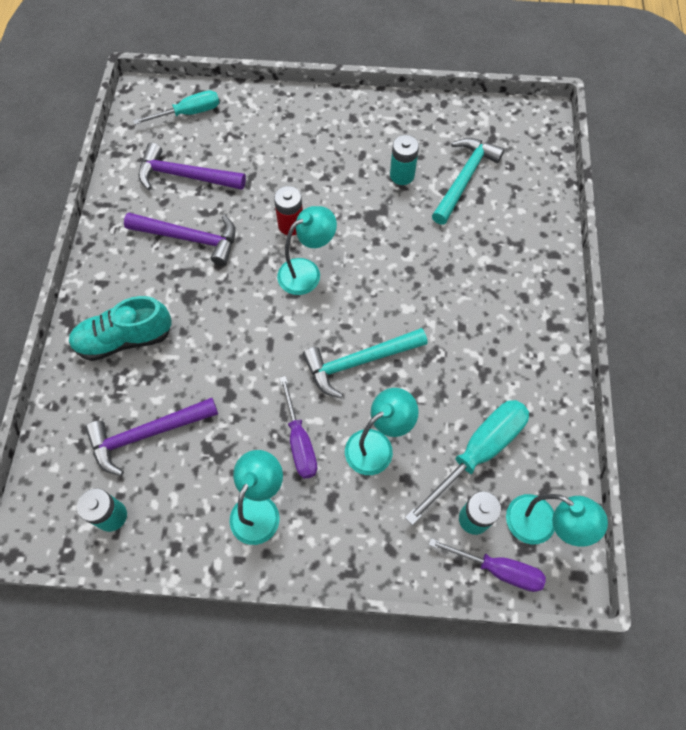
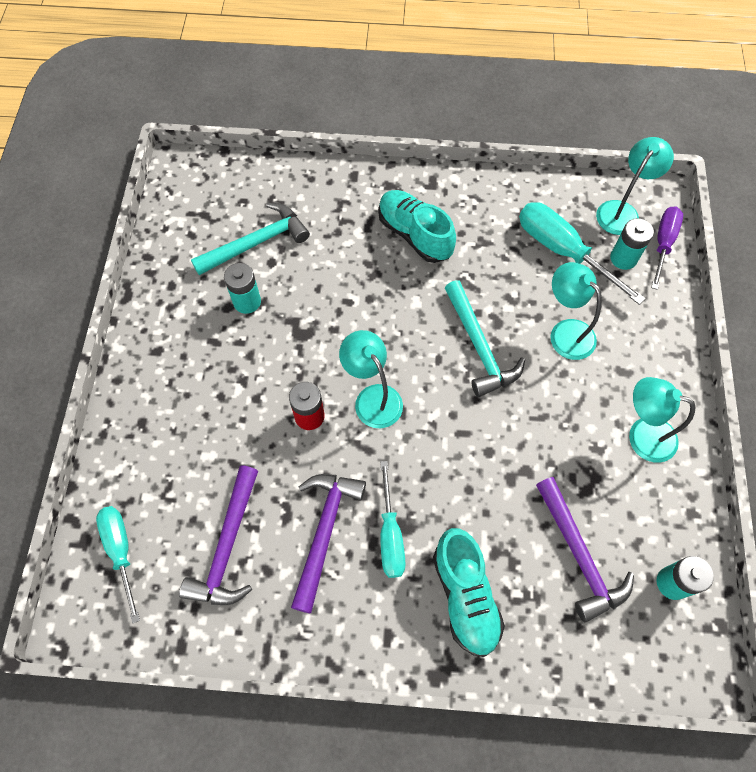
camera: 90 degrees left, 0 degrees up
(182, 285) = (390, 535): none -> turquoise screwdriver
(299, 441) = (569, 400): purple screwdriver -> none
(464, 179) = (257, 243): turquoise hammer -> turquoise hammer turned 120 degrees clockwise
(486, 308) = (414, 234): none -> turquoise shoe

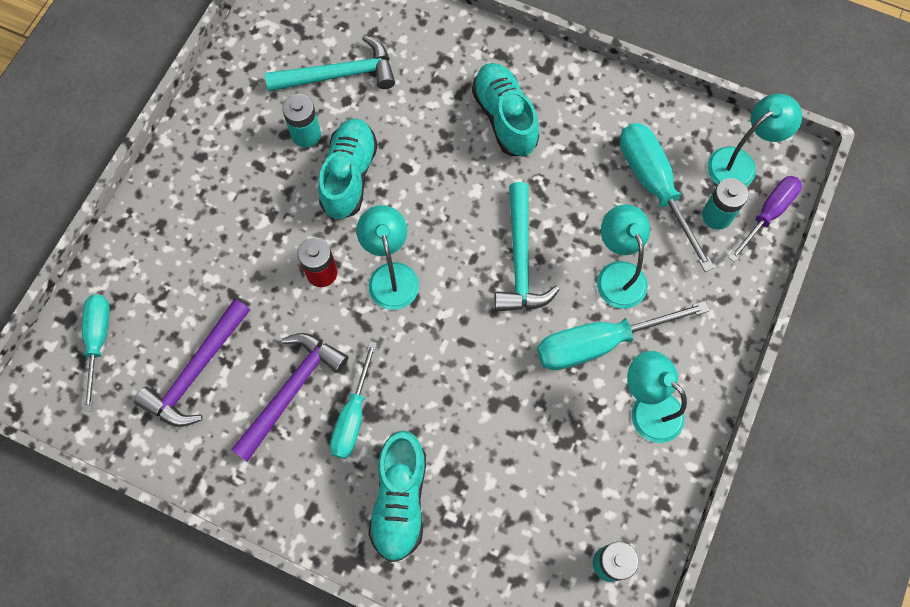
camera: 20 degrees right, 5 degrees up
(300, 324) = (349, 176): none -> turquoise shoe
(576, 394) = (599, 343): none -> turquoise screwdriver
(578, 555) = (528, 503): purple hammer -> none

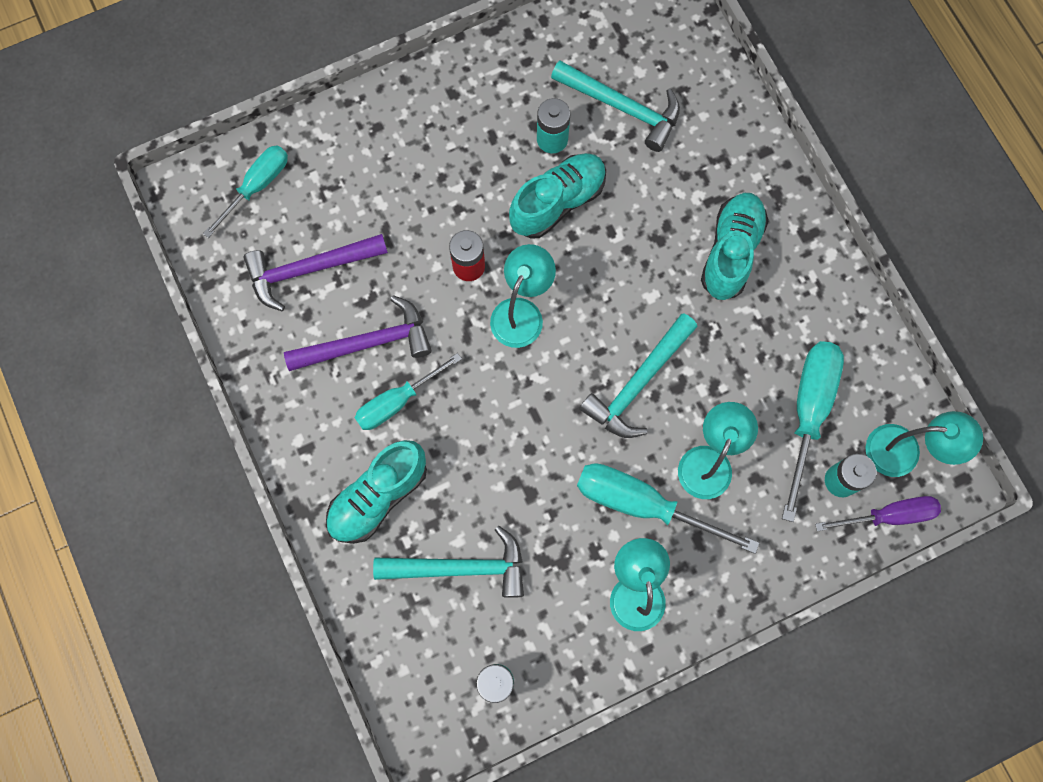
camera: 40 degrees right, 5 degrees up
(509, 501) = (460, 568): none -> turquoise hammer

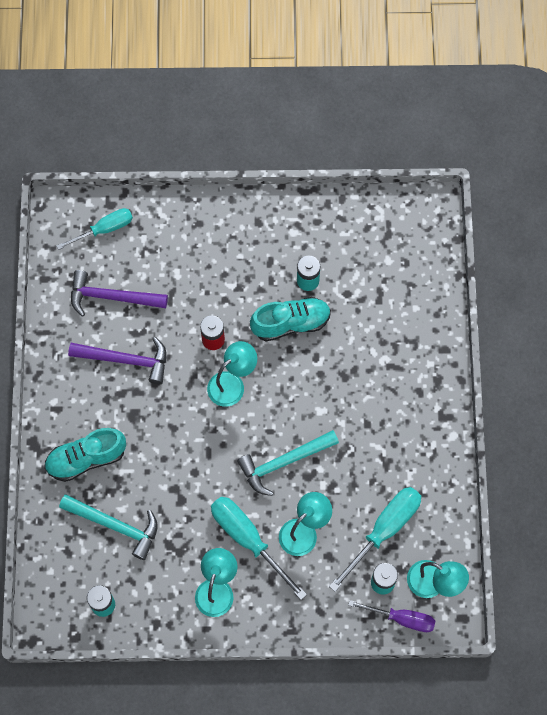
camera: 25 degrees right, 5 degrees down
(397, 401) = (126, 405): turquoise screwdriver -> none
(622, 108) = (364, 280): turquoise hammer -> none
(731, 252) = (387, 405): turquoise shoe -> none

